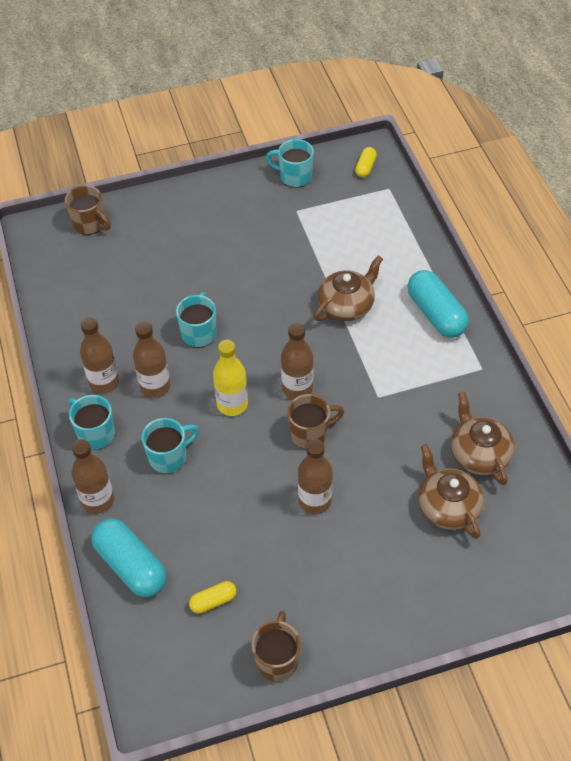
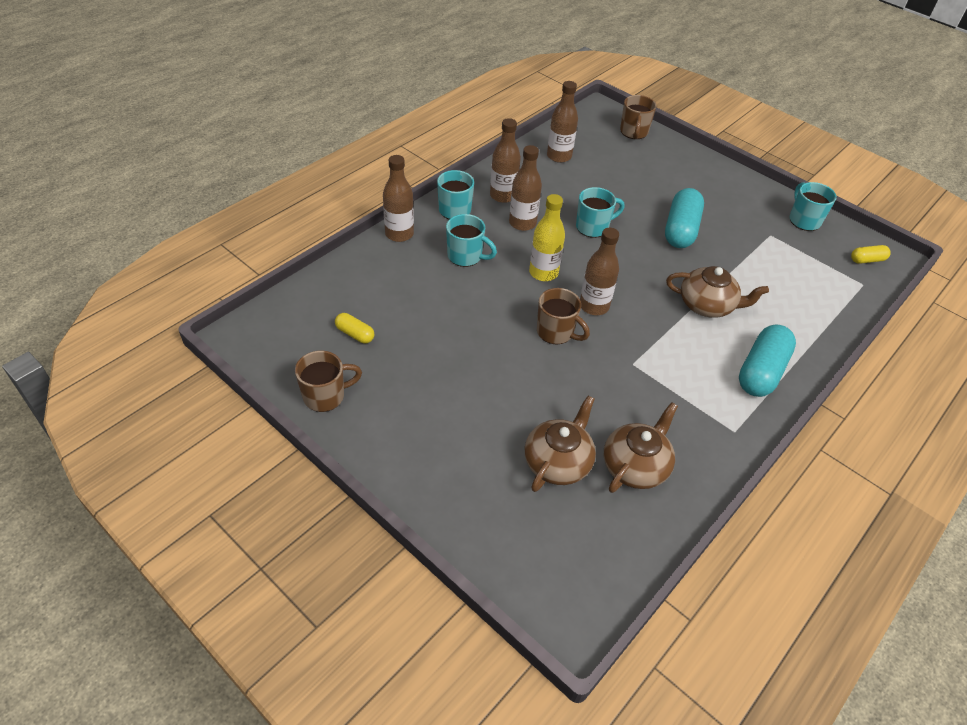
camera: 55 degrees right, 5 degrees down
(131, 565) = (356, 274): turquoise capsule -> turquoise capsule (681, 230)
(315, 501) = (492, 361): brown bottle -> brown bottle (559, 156)

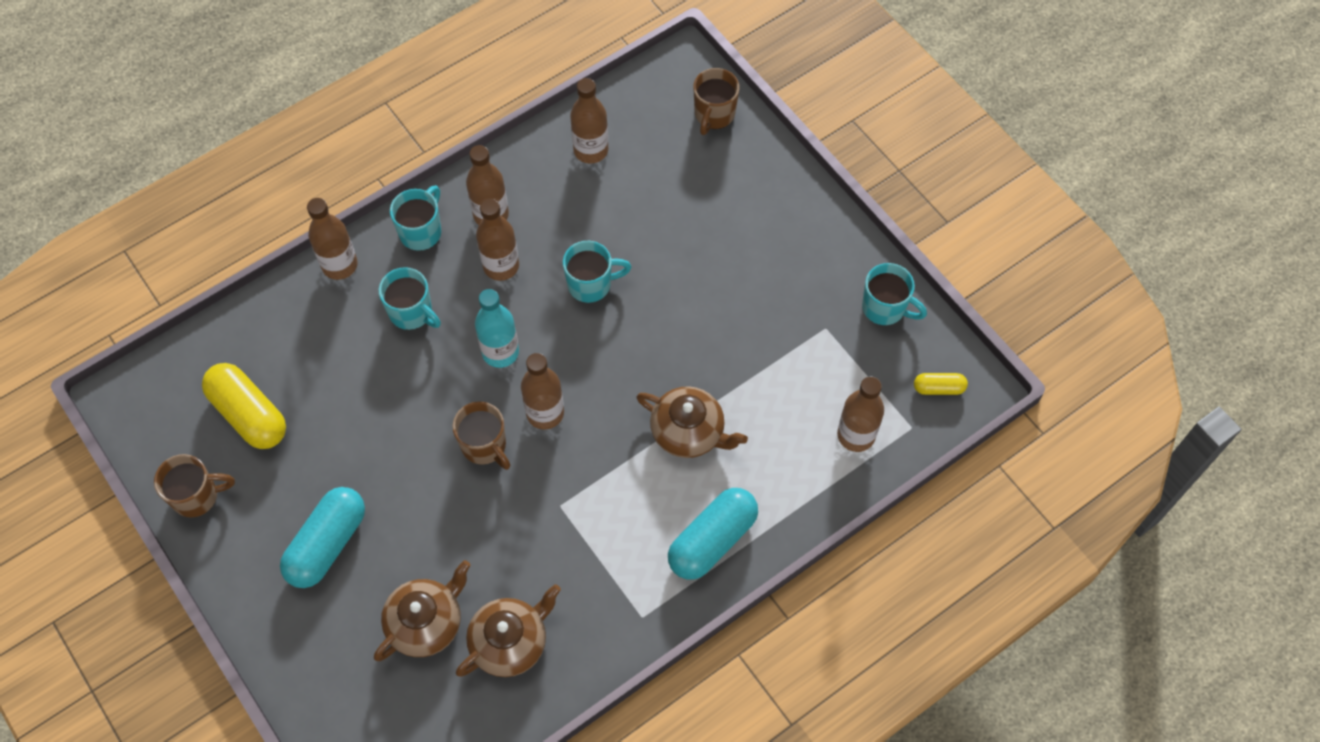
camera: 15 degrees right, 15 degrees up
(355, 334) = (249, 414): yellow capsule -> yellow capsule, size x1.99
(543, 273) = (500, 352): yellow bottle -> turquoise bottle
(681, 230) = (706, 304): turquoise capsule -> turquoise capsule (327, 544)
(804, 220) = (885, 308): turquoise mug -> turquoise mug turned 120 degrees clockwise
(827, 293) = (856, 435): none -> brown bottle

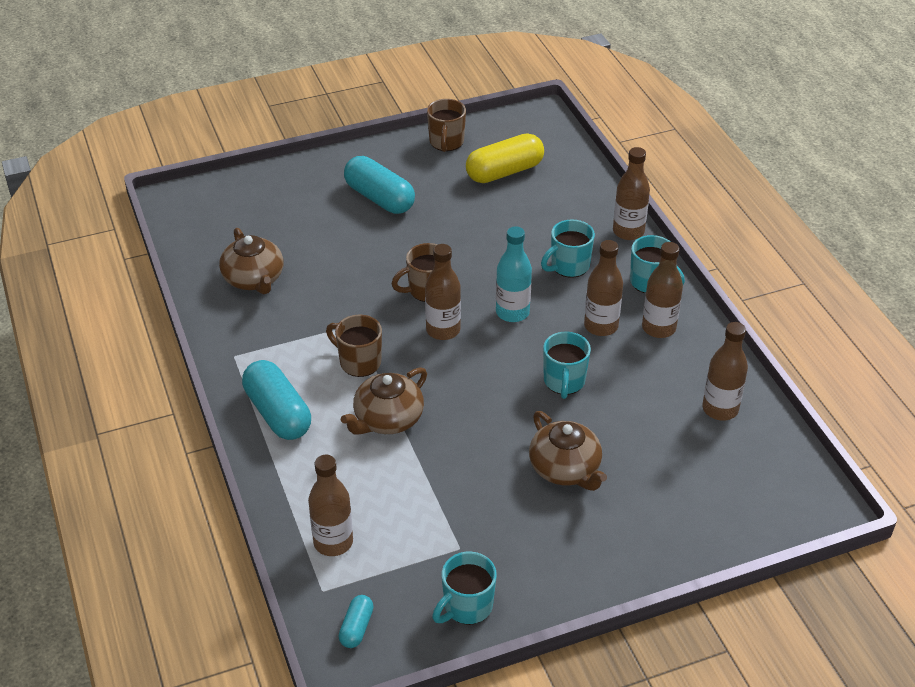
camera: 105 degrees right, 20 degrees down
(426, 623) = (292, 238): brown teapot -> brown teapot (565, 469)
(714, 115) = (750, 516): brown mug -> brown mug (359, 362)
(938, 388) = (356, 628): yellow capsule -> turquoise capsule

